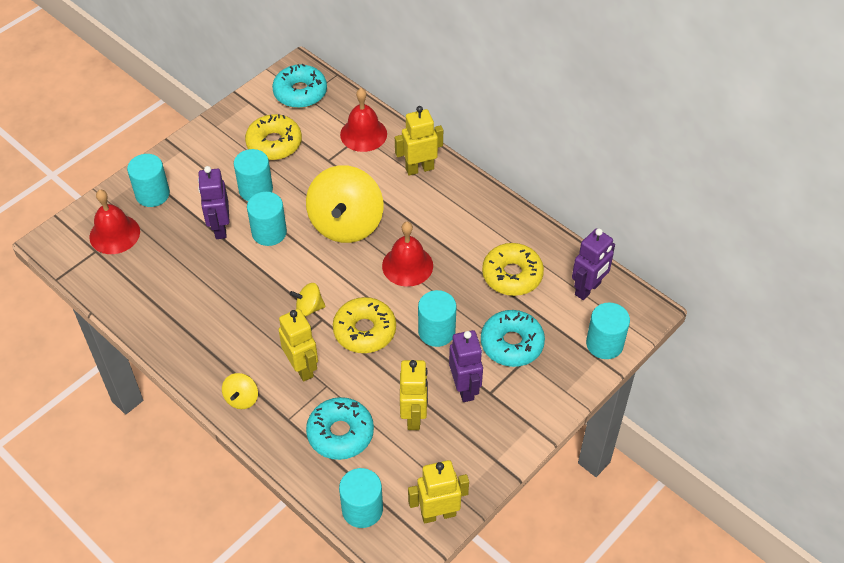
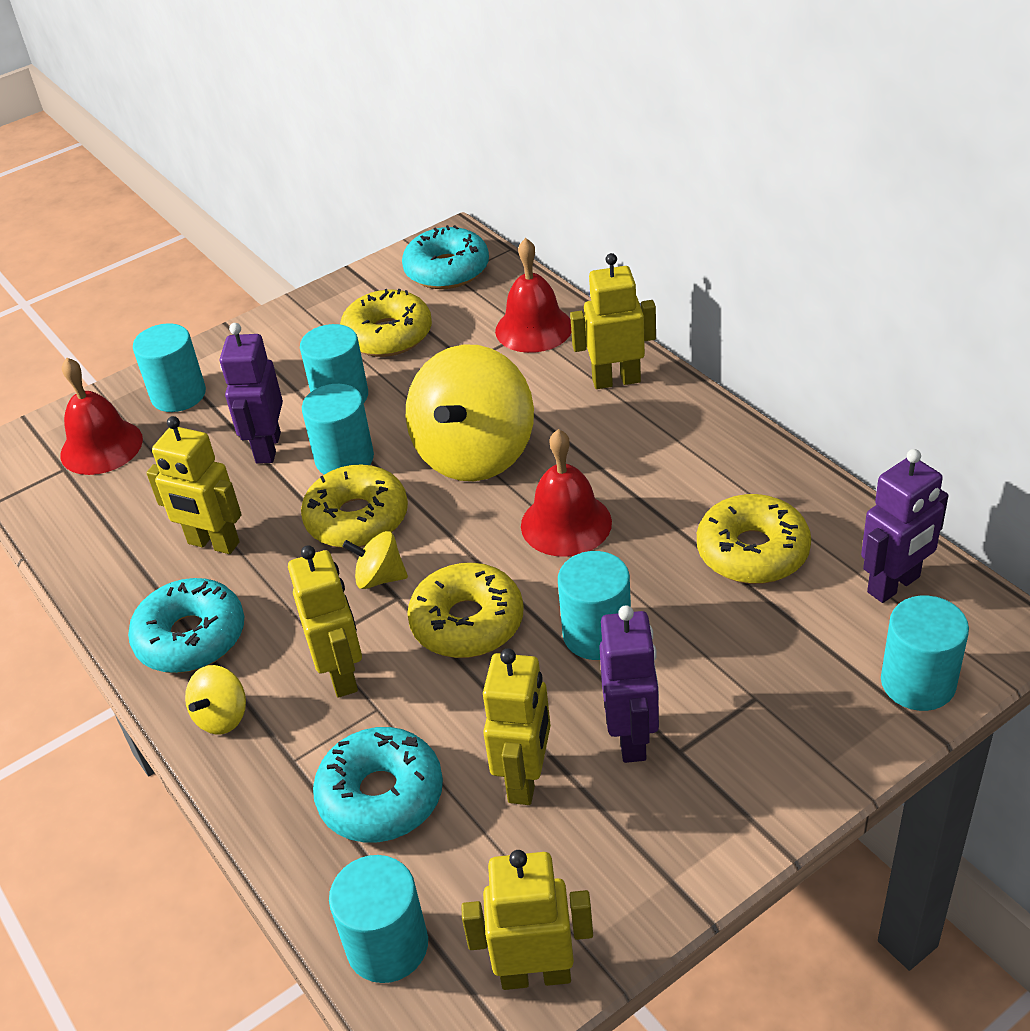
camera: 15 degrees right, 10 degrees down
(205, 294) = (213, 543): none -> yellow robot
(286, 271) = (357, 519): none -> yellow donut
(512, 344) = (735, 667): turquoise donut -> turquoise donut (191, 637)

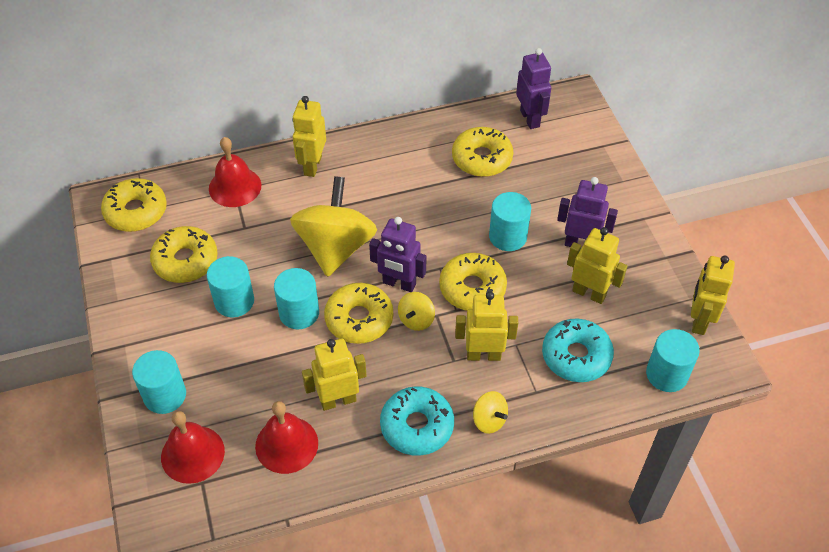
camera: 75 degrees left, 10 degrees up
(213, 543) = (338, 400): yellow robot -> yellow robot turned 150 degrees counterclockwise
(267, 448) = (260, 352): purple robot -> purple robot (399, 284)
(447, 270) = (136, 211): turquoise donut -> yellow donut
(475, 454) = (335, 247): yellow spinning top -> yellow spinning top turned 120 degrees counterclockwise
(566, 523) = (419, 224): red bell -> red bell (286, 444)
(918, 683) = (591, 135): turquoise cylinder -> none

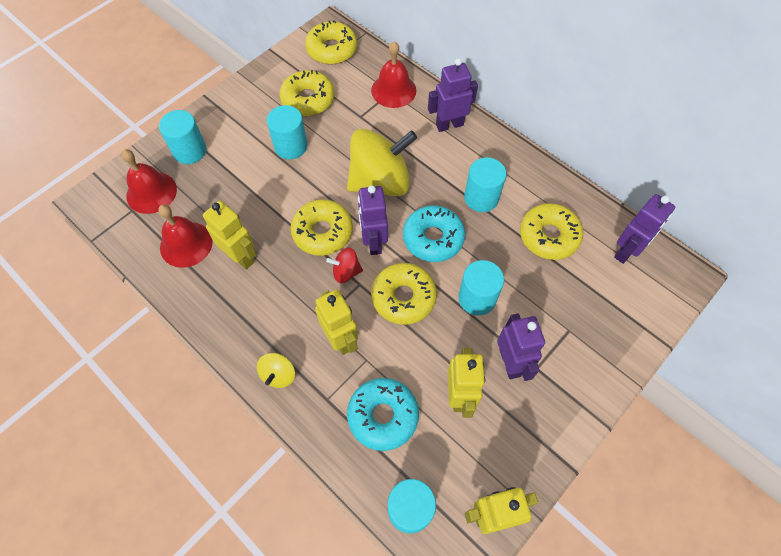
camera: 60 degrees right, 10 degrees up
(299, 313) = (304, 191): turquoise cylinder -> turquoise cylinder (481, 198)
(312, 165) = (449, 125): yellow robot -> purple robot
(416, 319) = (346, 272): yellow spinning top -> red spinning top
(417, 426) = (245, 323): turquoise donut -> turquoise donut (433, 238)

